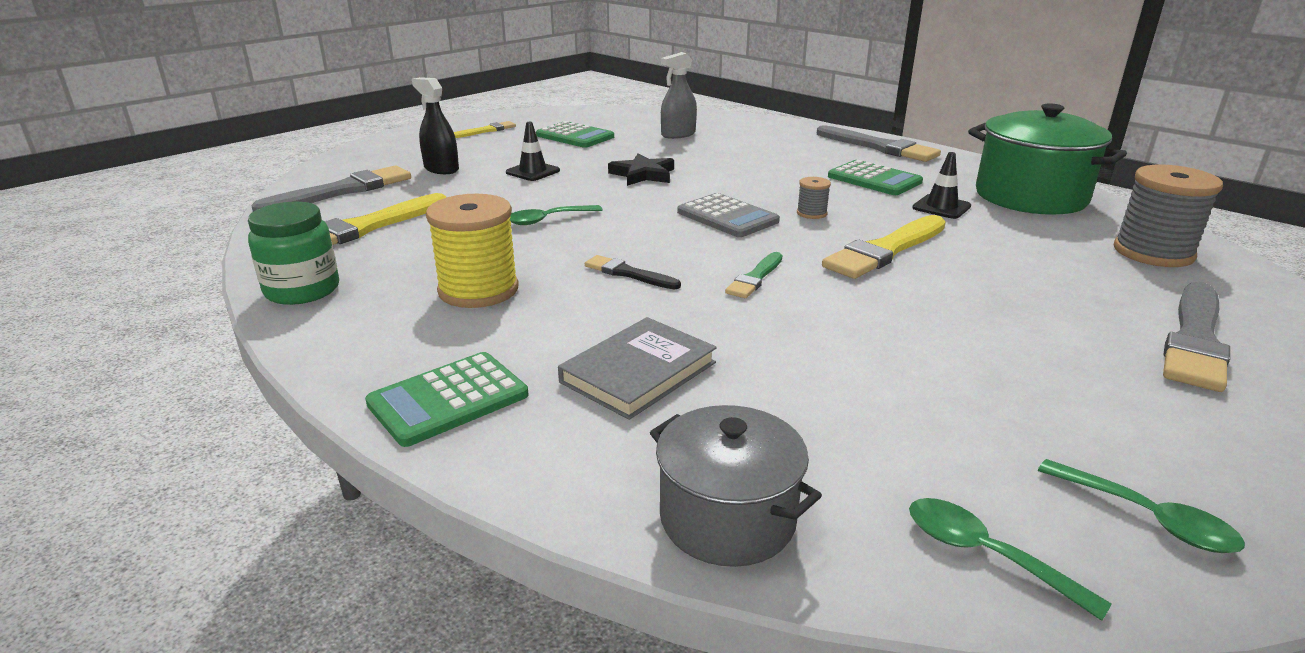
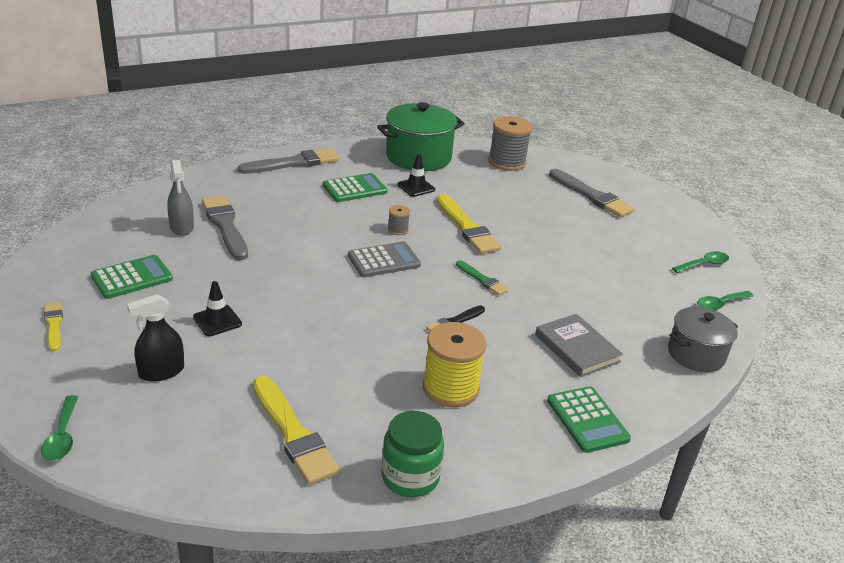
camera: 75 degrees left, 5 degrees up
(342, 191) = (178, 443): grey brush -> grey brush (225, 226)
(548, 220) = (339, 335): green spoon -> green spoon (62, 436)
(643, 174) = (271, 270): black star -> none

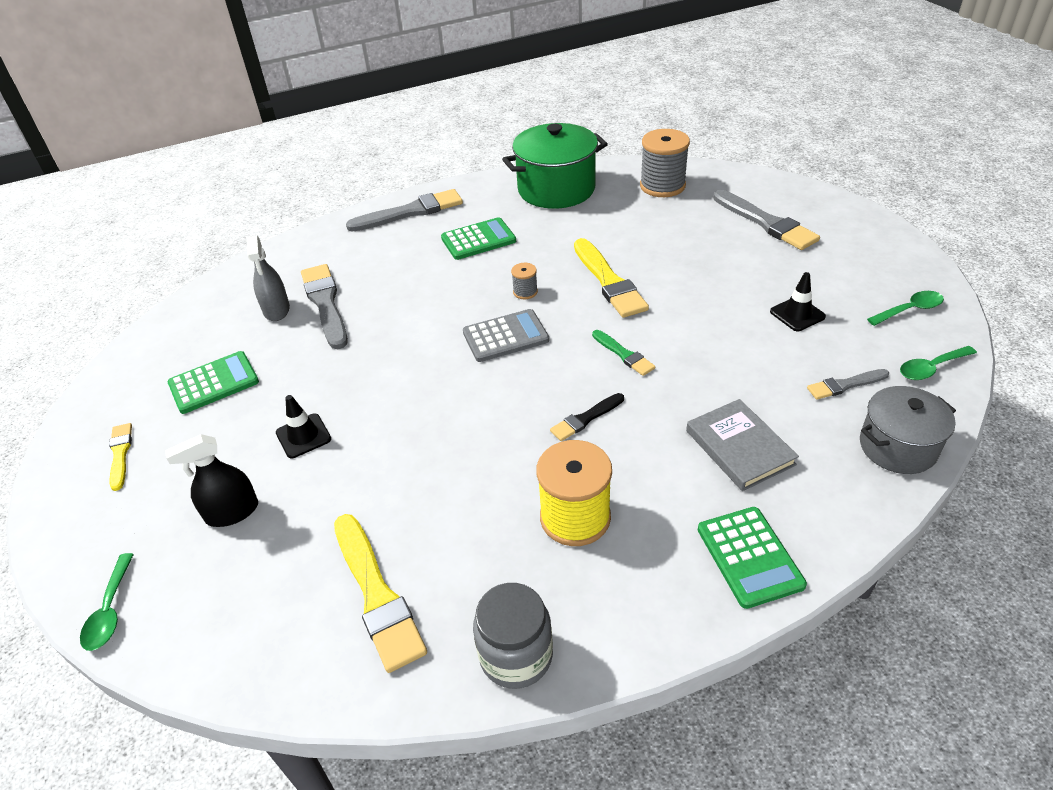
camera: 10 degrees right, 10 degrees up
(410, 477) = (516, 655): green jar -> grey jar
(416, 187) = (551, 231): black traffic cone -> black traffic cone (797, 314)
(656, 311) = (845, 385): none -> grey brush

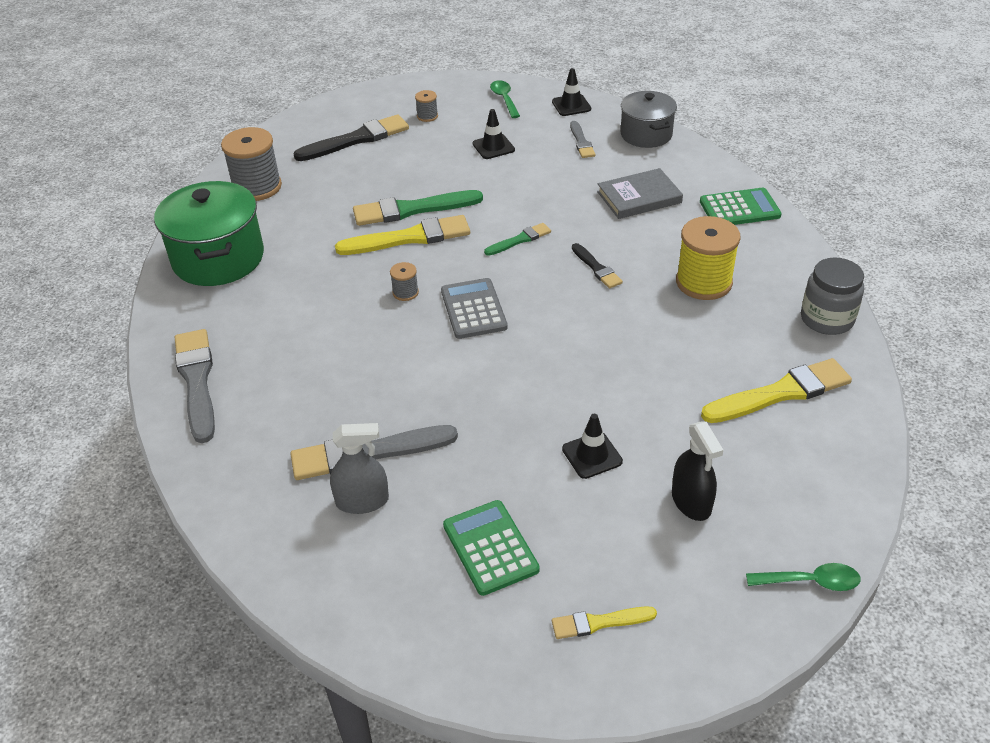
camera: 85 degrees left, 0 degrees up
(478, 240) = (292, 323): green calculator -> none
(656, 276) = (412, 209): none -> green brush
(766, 223) = (356, 139): grey brush -> black brush
(836, 259) = (427, 116): none -> grey spool
(931, 368) = (571, 105): green spoon -> black traffic cone

